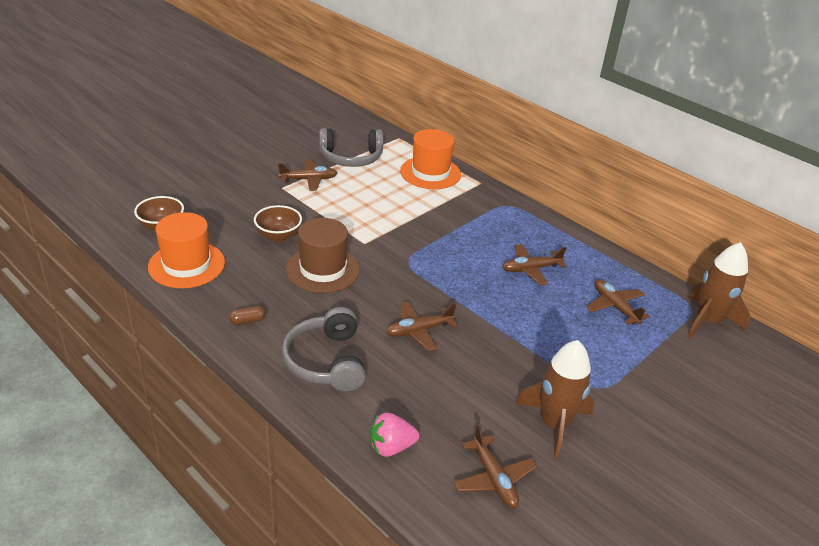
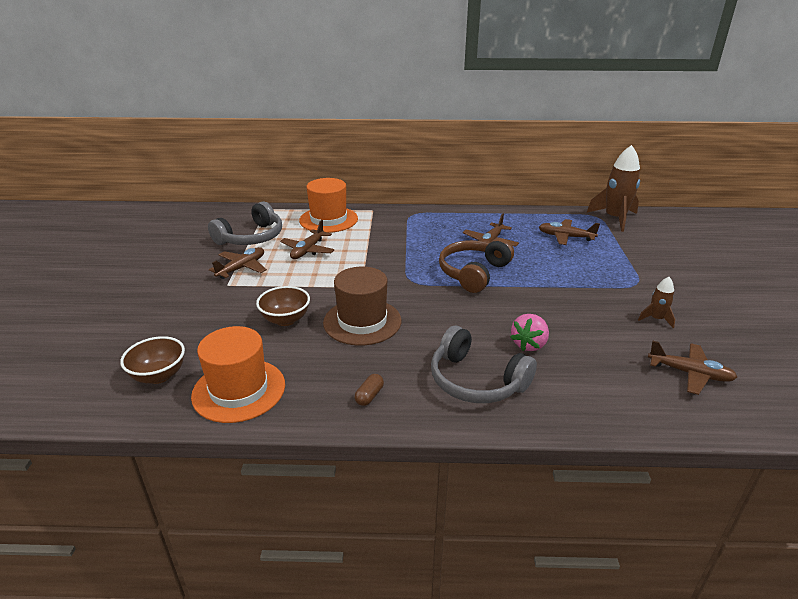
camera: 40 degrees left, 5 degrees down
(391, 447) = (613, 403): pink strawberry -> pink strawberry (529, 344)
(418, 331) = (495, 319): brown plane -> brown plane (308, 250)
(468, 286) = (474, 273): none -> brown headphones
(554, 424) = (656, 319): brown rocket -> brown rocket, size x0.50

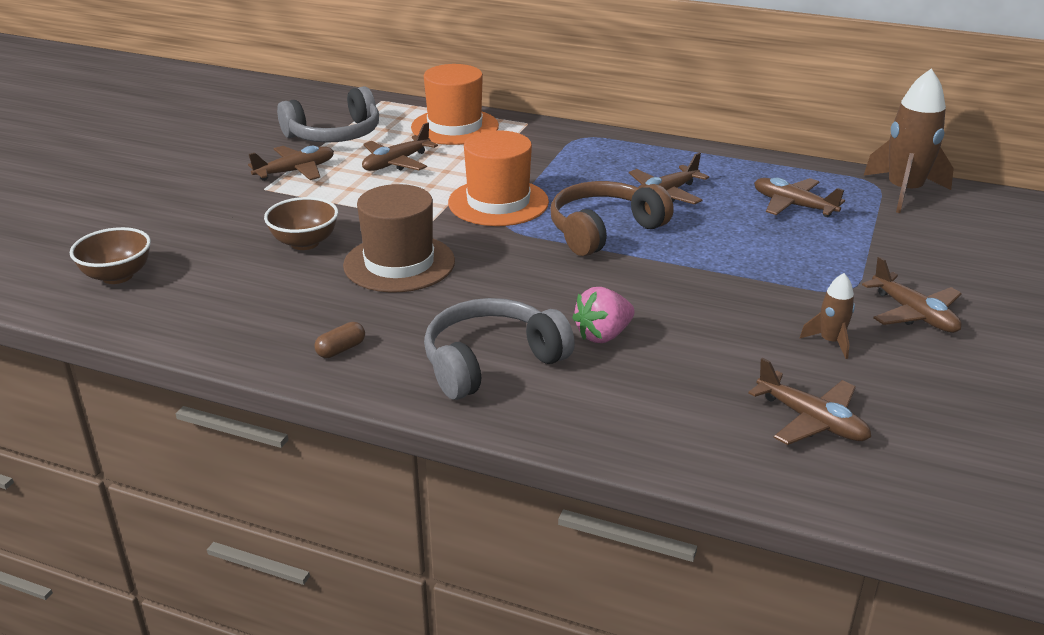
camera: 20 degrees right, 0 degrees up
(239, 390) = (194, 310): orange hat -> orange hat (498, 202)
(476, 380) = (491, 362): grey headphones -> grey headphones turned 90 degrees clockwise
(682, 292) = (914, 314): none -> brown plane

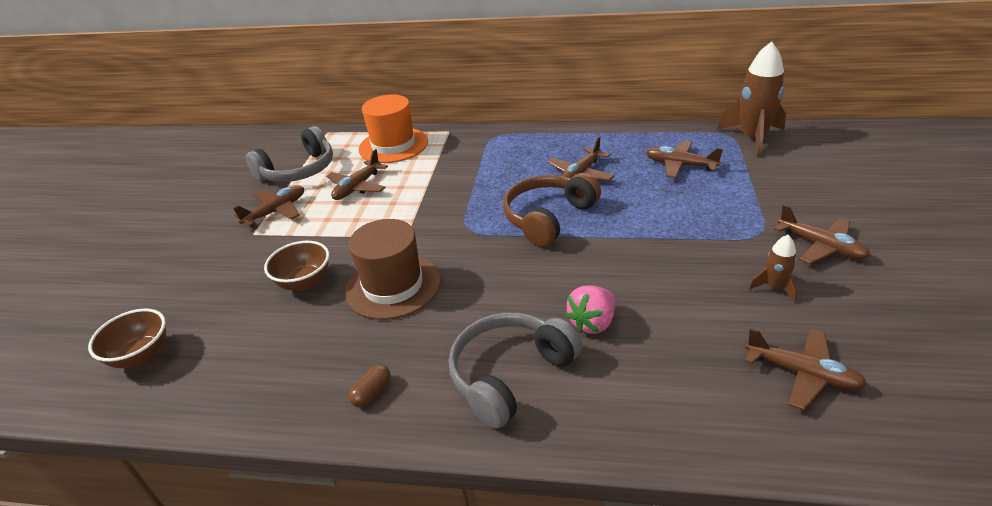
camera: 10 degrees left, 5 degrees up
(498, 202) = (454, 208): orange hat -> none

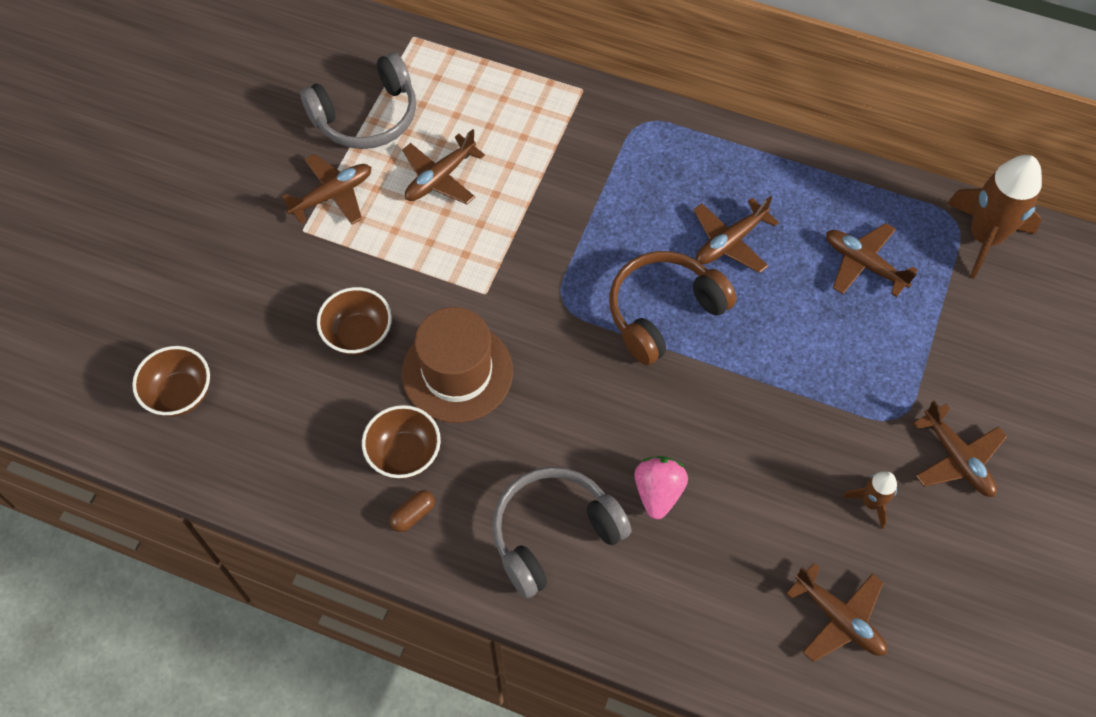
camera: 10 degrees right, 25 degrees up
(356, 350) = (404, 454): none -> brown bowl
(393, 145) = (500, 99): orange hat -> none
(592, 323) = (658, 492): pink strawberry -> pink strawberry turned 135 degrees clockwise

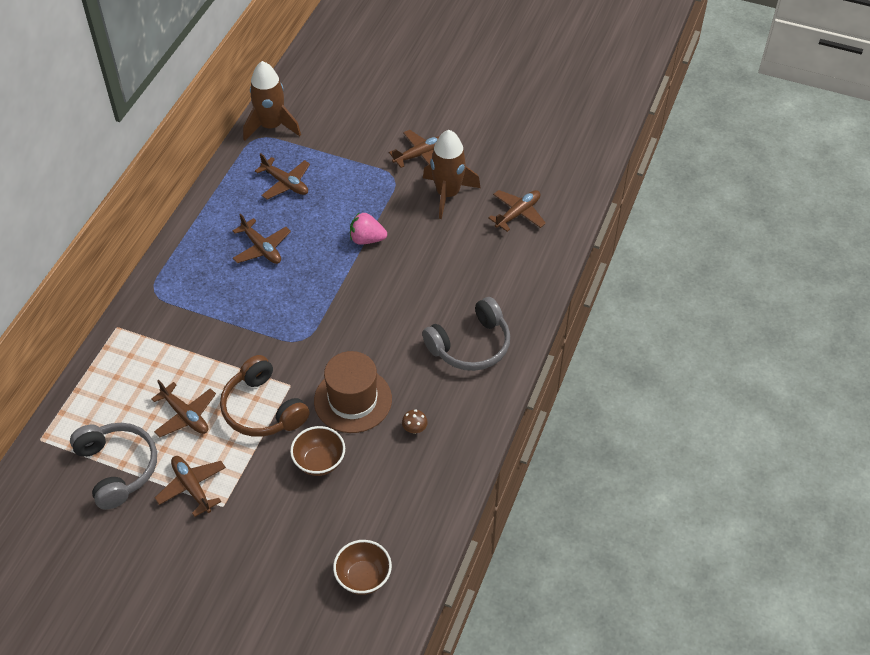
camera: 90 degrees left, 10 degrees down
(404, 454) = (414, 429): brown bowl -> brown mushroom
(413, 514) = (458, 422): brown capsule -> none
(554, 534) = (470, 345): grey headphones -> grey headphones turned 90 degrees counterclockwise
(658, 492) = (442, 292): pink strawberry -> pink strawberry (367, 239)
(663, 312) = (313, 285): brown headphones -> brown headphones (263, 409)
(863, 264) = (285, 183): brown plane -> brown plane turned 90 degrees counterclockwise
(871, 502) = (448, 194): brown rocket -> brown rocket, size x2.01

